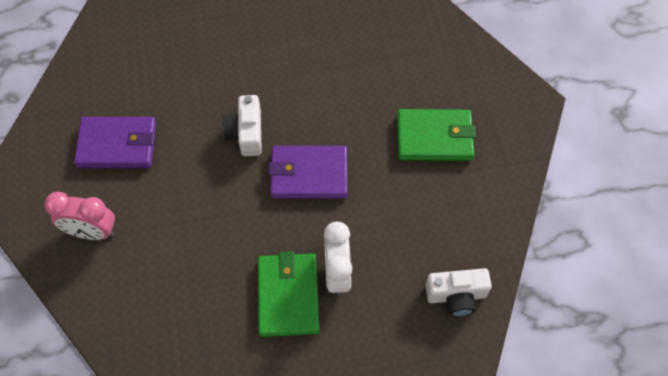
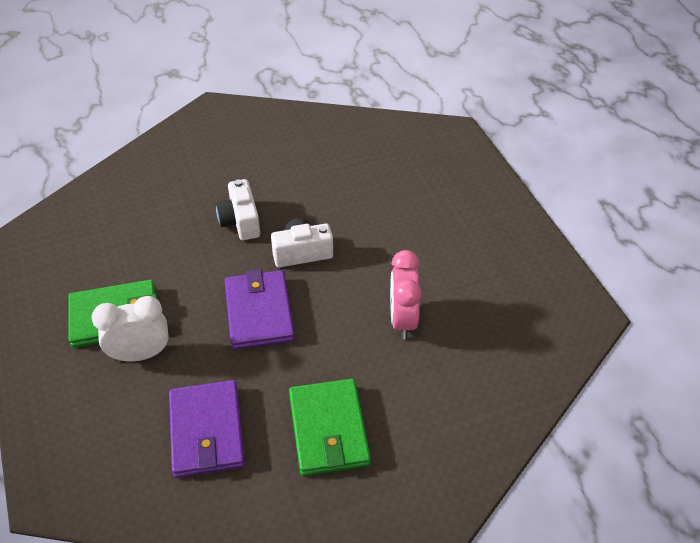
camera: 80 degrees right, 15 degrees down
(92, 231) = (180, 166): pink clock -> pink clock (402, 320)
(117, 145) = (272, 164): purple wallet -> purple wallet (207, 431)
(456, 296) = (112, 475): white camera -> white camera (240, 221)

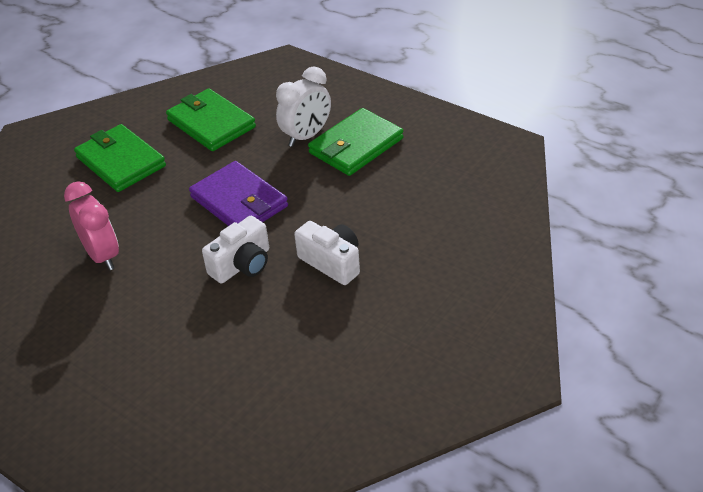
camera: 150 degrees right, 5 degrees down
(207, 431) = (211, 123): purple wallet -> green wallet

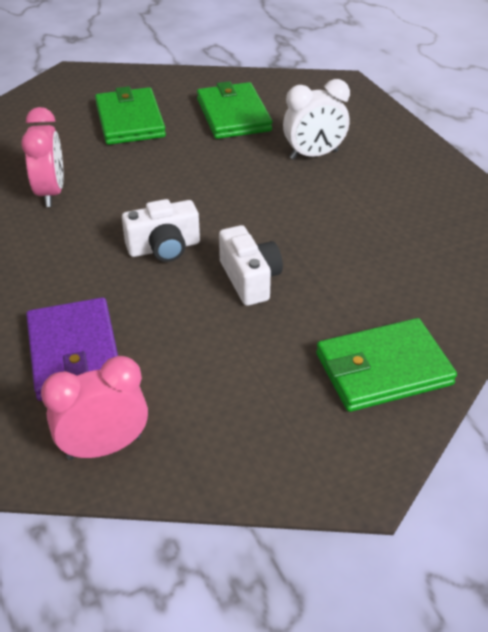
camera: 25 degrees right, 0 degrees up
(239, 202) = (205, 191): purple wallet -> purple wallet (74, 353)
(319, 441) = (104, 447): none -> pink clock
(356, 146) = (356, 180): green wallet -> green wallet (383, 369)

